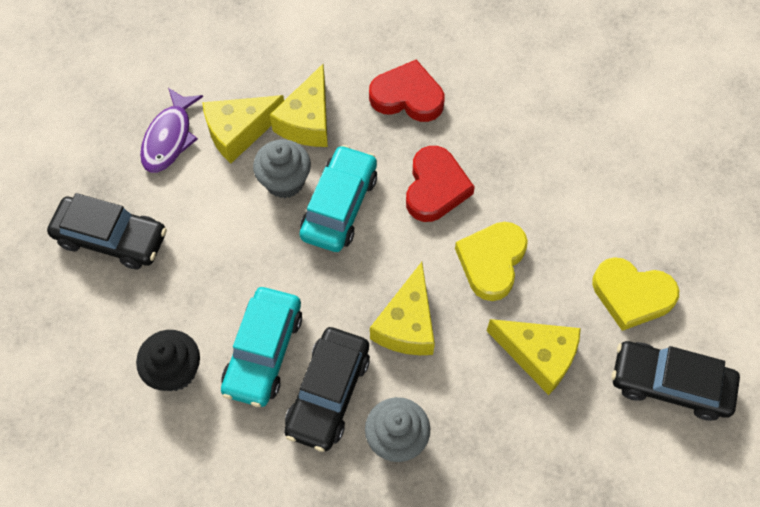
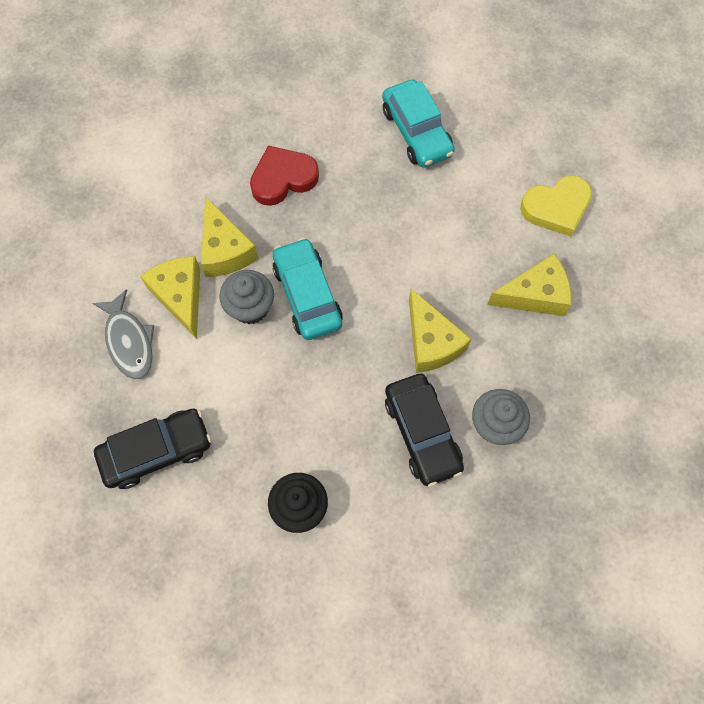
camera: 40 degrees left, 5 degrees up
(169, 138) = (129, 341): purple fish -> grey fish
(239, 132) = (180, 296): yellow cheese -> yellow cheese turned 135 degrees clockwise
(263, 352) = (350, 441): turquoise car -> turquoise car (416, 132)
(435, 188) = (363, 231): red heart -> none
(491, 262) = (448, 254): yellow heart -> none
(670, 384) = (629, 248): black car -> none

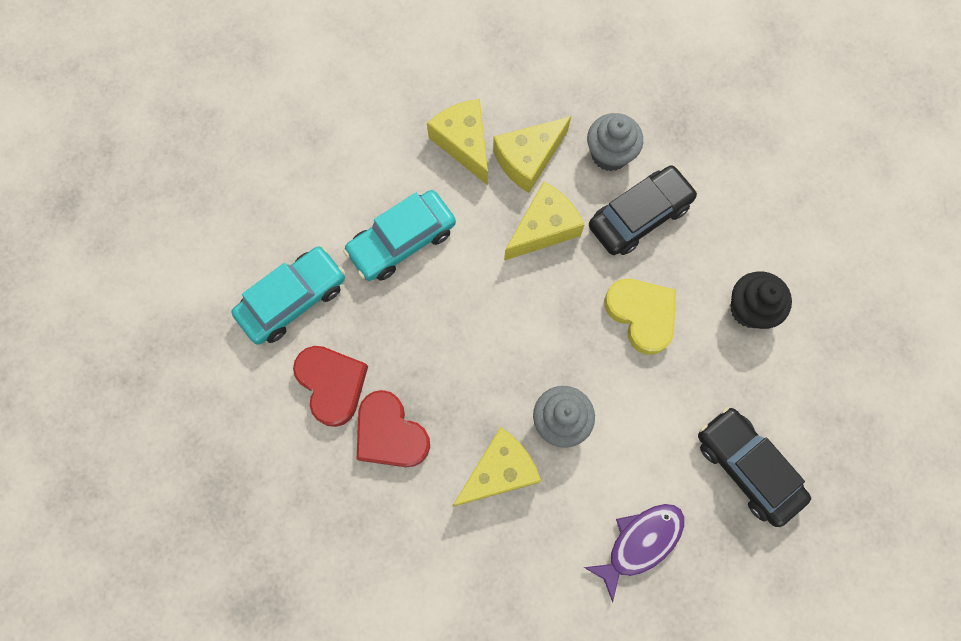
camera: 105 degrees left, 5 degrees up
(129, 341) = (640, 543): grey fish -> purple fish
(180, 296) = (570, 503): yellow cheese -> yellow cheese (528, 159)
(307, 295) = (528, 364): turquoise car -> turquoise car (402, 241)
(336, 146) = (332, 384): none -> red heart
(556, 208) = (358, 140): yellow heart -> yellow heart (641, 315)

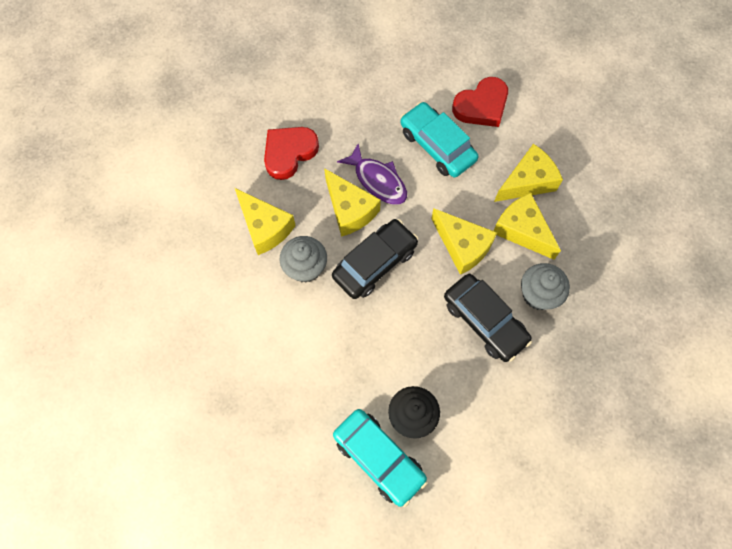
camera: 85 degrees right, 5 degrees down
(293, 300) = (382, 81): turquoise car -> turquoise car (379, 458)
(332, 384) = (322, 113): red heart -> red heart (481, 106)
(483, 358) = (350, 210): none -> yellow cheese
(640, 543) = (215, 330): purple fish -> purple fish (378, 180)
(641, 315) = (397, 326): yellow heart -> none
(747, 467) = (276, 413): black car -> black car (375, 263)

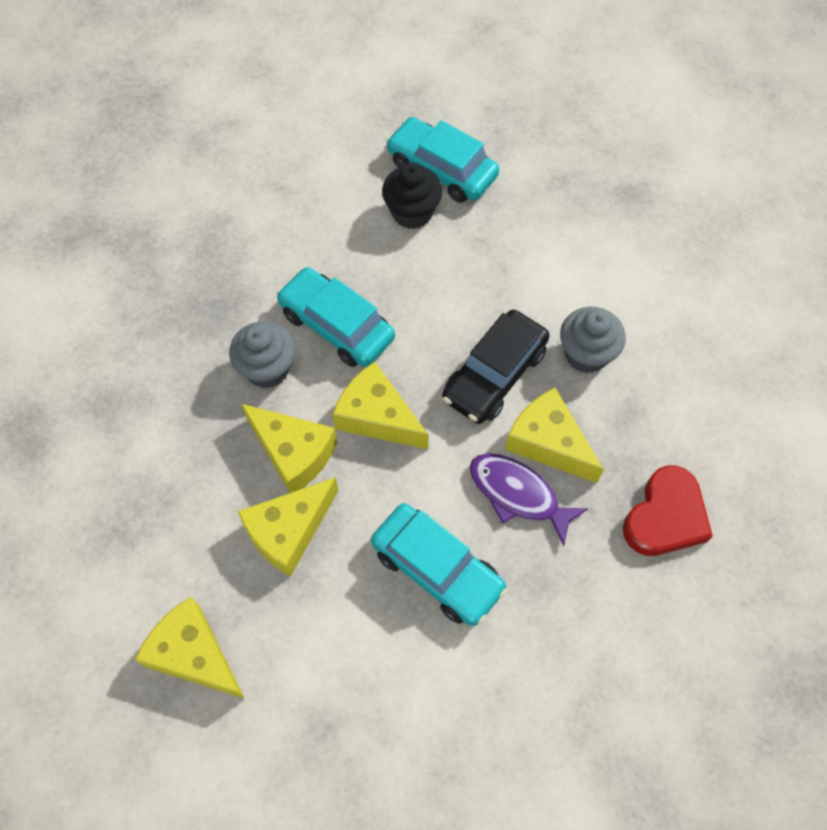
camera: 170 degrees right, 5 degrees down
(265, 227) = (660, 398): yellow cheese -> yellow cheese (194, 654)
(481, 106) = (373, 658): red heart -> none
(484, 321) = (337, 325): black car -> turquoise car

